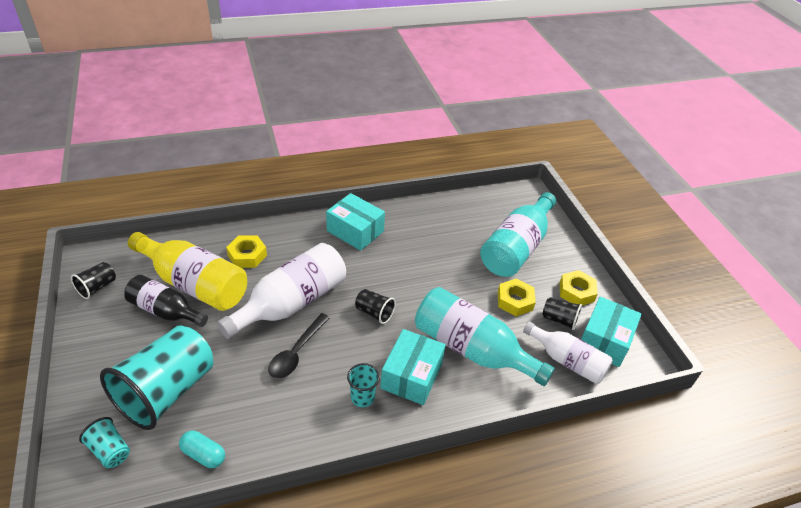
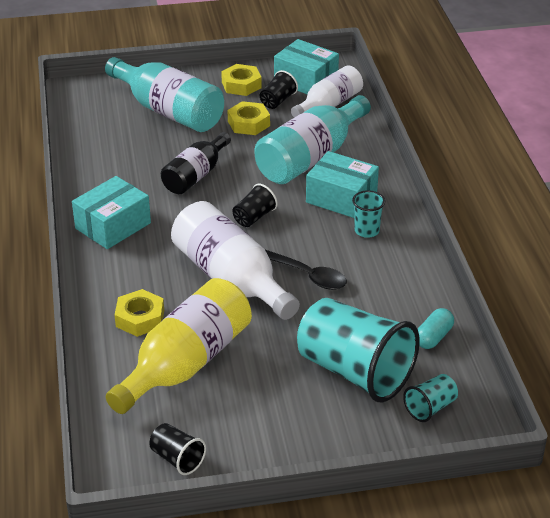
camera: 80 degrees left, 5 degrees down
(165, 311) = (230, 386): black bottle -> black bottle (196, 175)

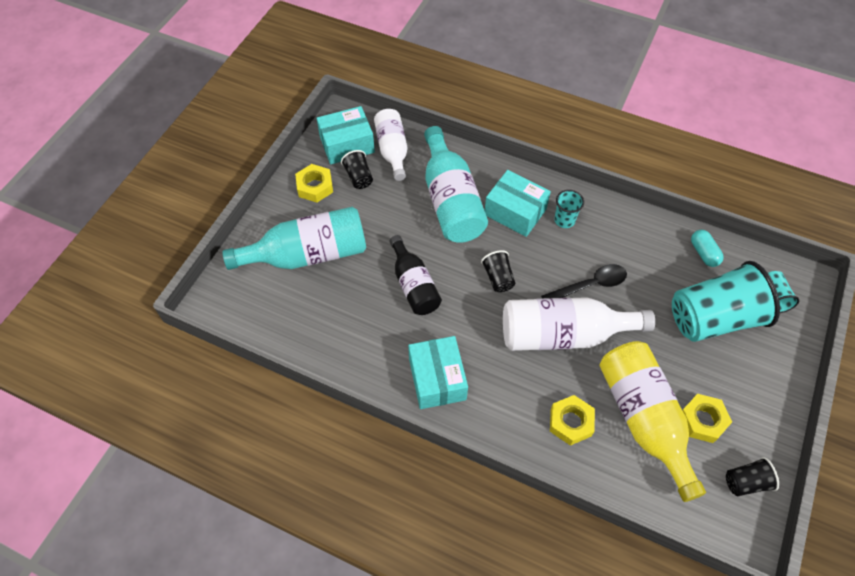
camera: 55 degrees left, 20 degrees up
(248, 123) = (373, 212): yellow nut -> yellow nut (702, 420)
(341, 198) = (515, 212): turquoise box -> turquoise box turned 60 degrees clockwise

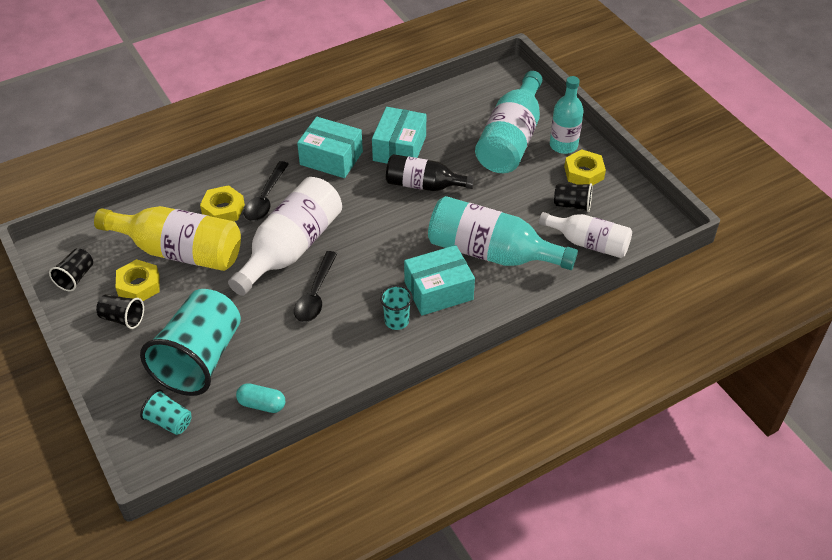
camera: 125 degrees right, 10 degrees down
(289, 215) = (563, 145): none -> turquoise bottle
(347, 144) = (621, 215): turquoise box -> turquoise box (399, 148)
(498, 278) = (381, 239): black cup -> black cup (122, 318)
(529, 396) = (265, 199): none -> black spoon

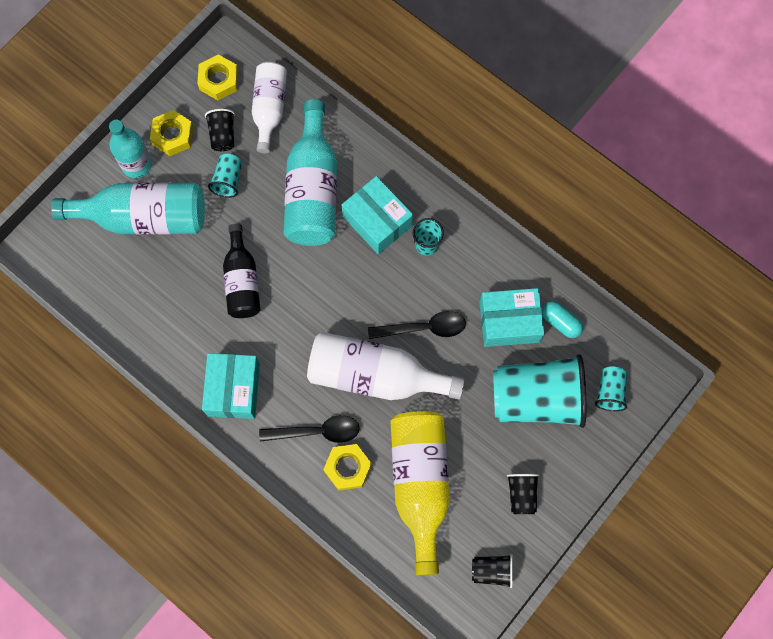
camera: 110 degrees left, 25 degrees up
(139, 285) = (477, 501): yellow nut -> yellow nut (219, 80)
(262, 404) = (560, 322): turquoise capsule -> turquoise capsule turned 45 degrees counterclockwise
(399, 148) = (194, 325): turquoise box -> turquoise box (509, 322)
(525, 198) = (228, 180): none -> turquoise cup

